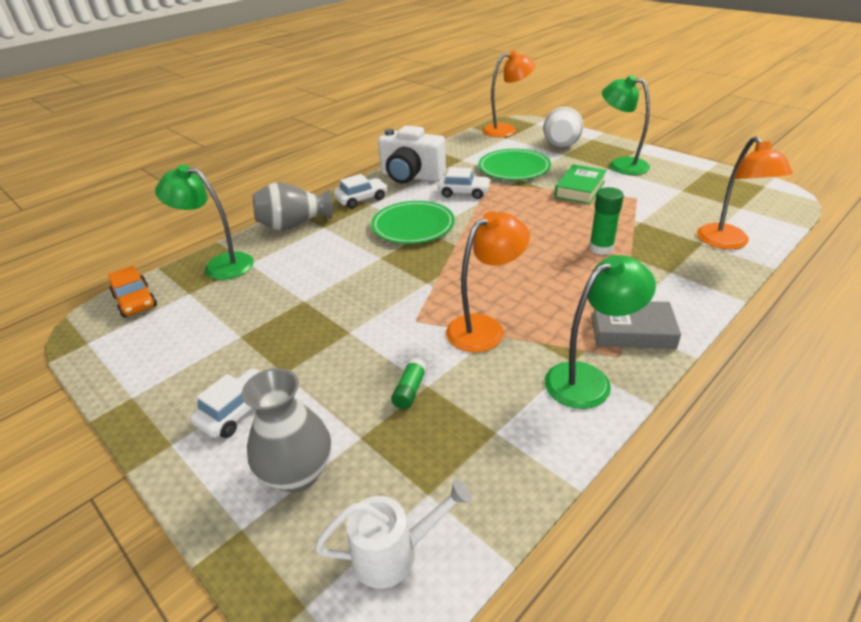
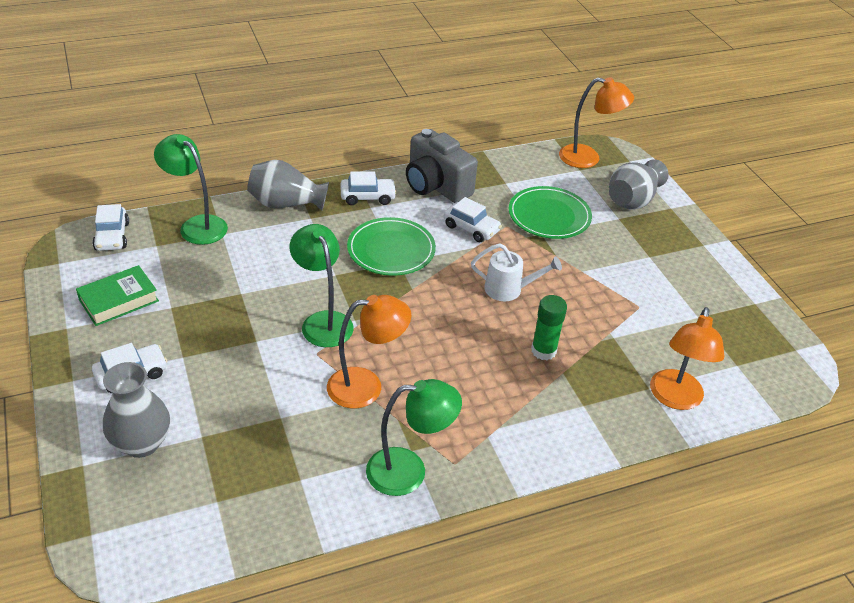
camera: 20 degrees right, 5 degrees up
(135, 301) = (112, 236): orange car -> white car
(394, 553) = (166, 529): white watering can -> white watering can (509, 289)
(410, 390) = (264, 415): green glue stick -> none
(411, 177) = (436, 186): white camera -> grey camera
(562, 143) = (632, 200): white vase -> grey vase
(580, 189) = (591, 272): green book -> green book (119, 300)
(620, 165) = (666, 257): green lamp -> green lamp (323, 321)
(632, 330) = (488, 446): grey book -> none

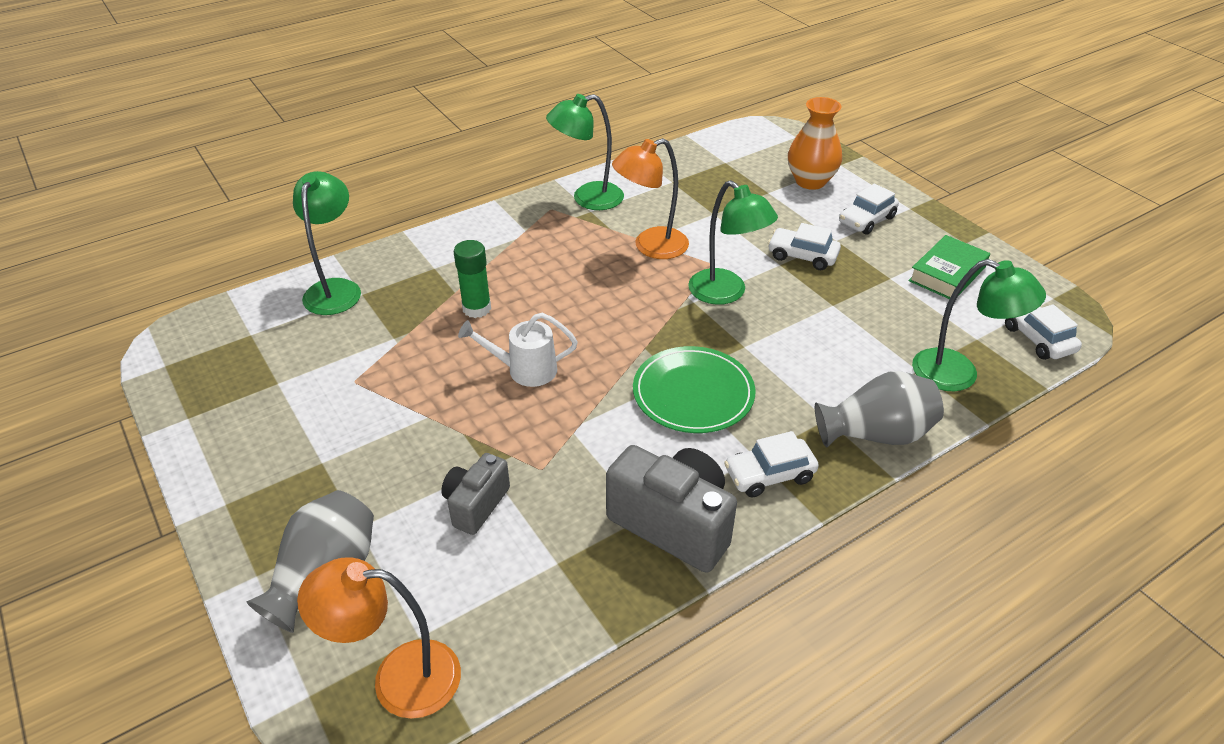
camera: 170 degrees right, 0 degrees up
(142, 443) = (810, 181): grey vase -> orange vase
(471, 228) = (594, 452): white car -> white car (802, 256)
(549, 216) = (476, 505): green plate -> grey camera
(675, 399) = (336, 289): orange lamp -> green lamp

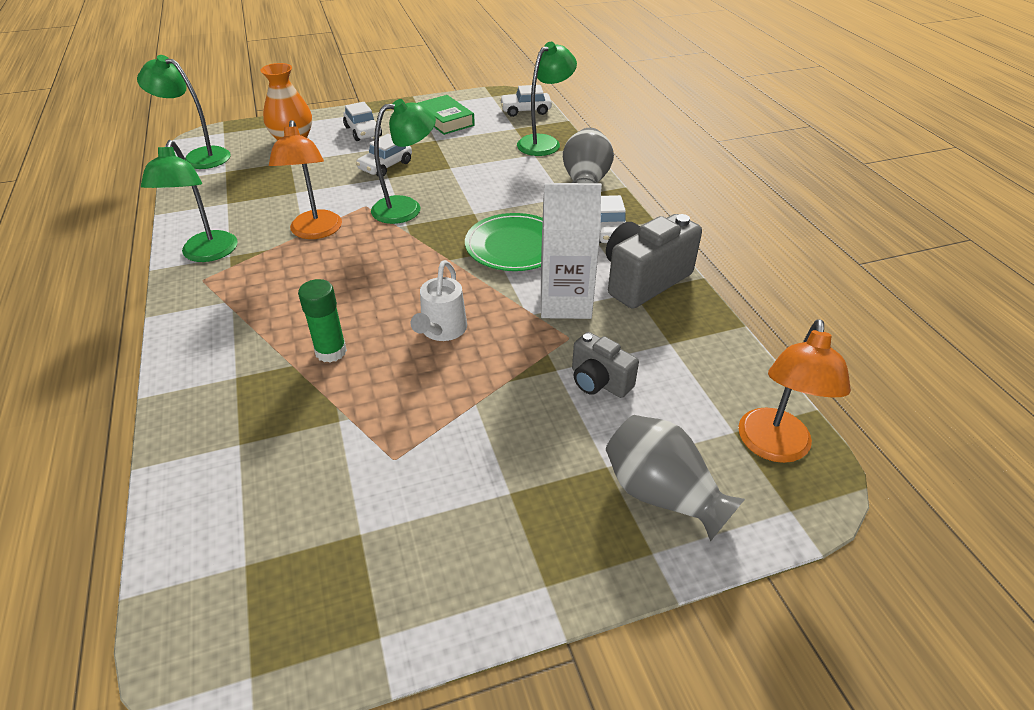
camera: 75 degrees left, 0 degrees up
(336, 289) = (210, 469): green lamp -> green lamp (199, 157)
(601, 456) = (565, 303): none -> white carton

